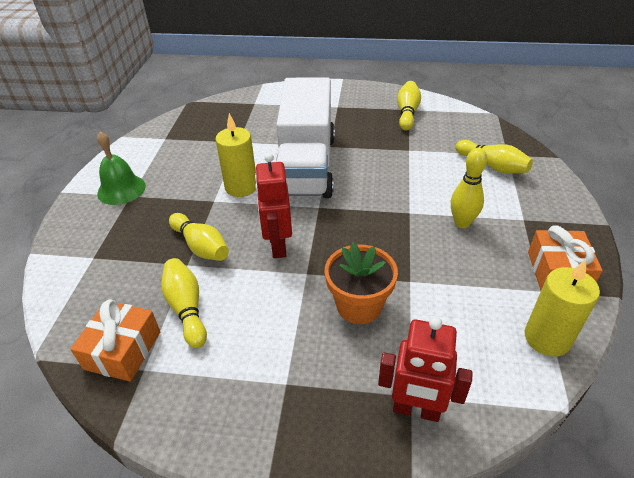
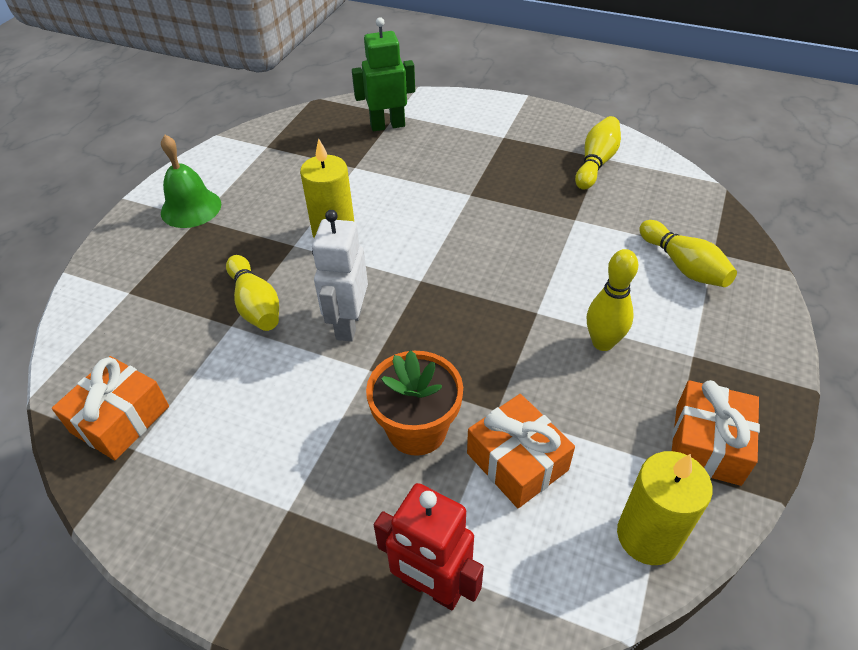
camera: 15 degrees right, 5 degrees up
(187, 308) = (209, 383): yellow bowling pin -> none
(251, 111) = (387, 125): none -> green robot
(278, 246) = (348, 324): red robot -> white robot
(306, 165) = (428, 217): white truck -> none
(439, 311) = (517, 461): none -> orange gift

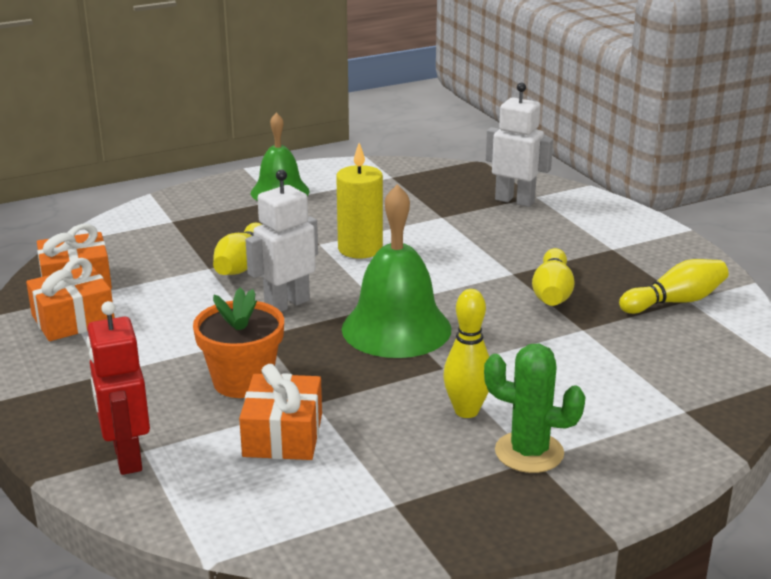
camera: 40 degrees right, 20 degrees down
(387, 125) = (515, 200): green robot -> white robot
(460, 296) = (396, 328): none -> green bell
(648, 536) = (309, 525): yellow candle -> none
(683, 266) = (634, 404): yellow bowling pin -> yellow bowling pin (552, 293)
(683, 352) = (529, 452): none -> green cactus
(707, 444) = (448, 510): orange gift -> orange gift (73, 319)

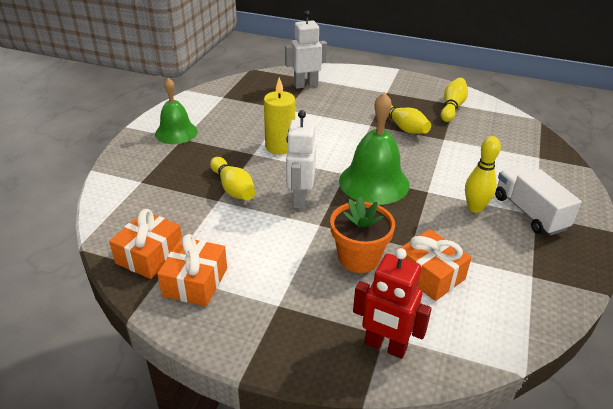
camera: 45 degrees left, 10 degrees up
(529, 452) = (529, 213): green cactus -> white truck

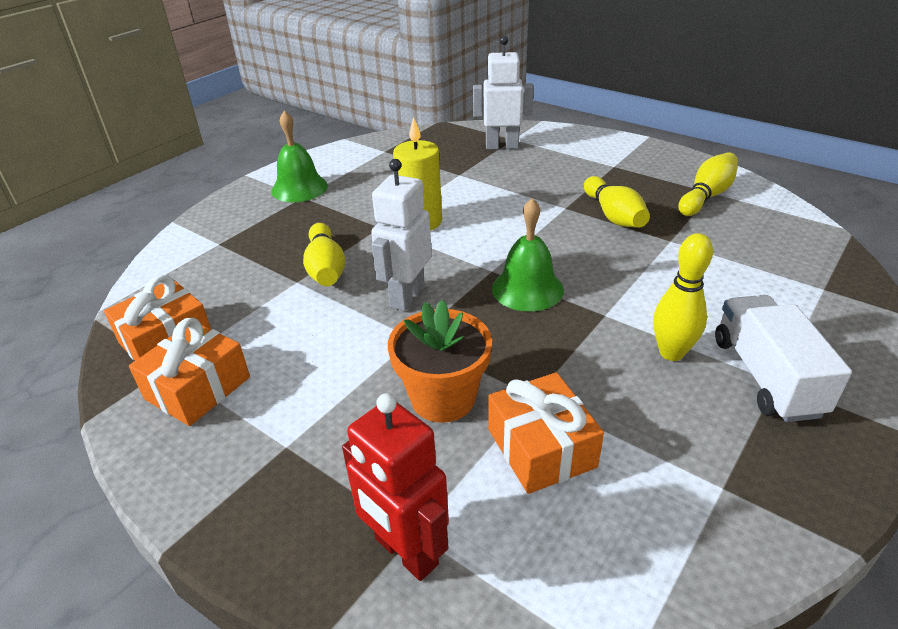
camera: 20 degrees right, 0 degrees up
(374, 182) = (527, 289): green bell -> green bell, size x0.67

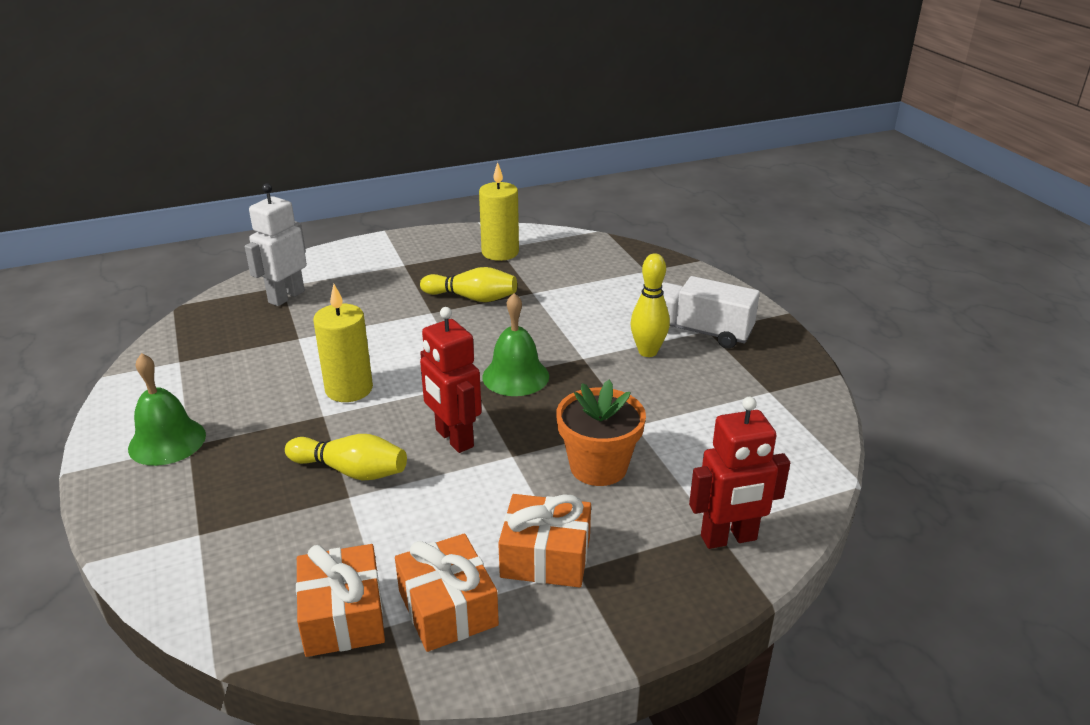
camera: 60 degrees left, 5 degrees down
(407, 296) = (454, 438): white robot -> red robot
(541, 448) = (685, 443): orange gift -> orange gift (545, 557)
(706, 196) = (500, 252): yellow bowling pin -> yellow candle

